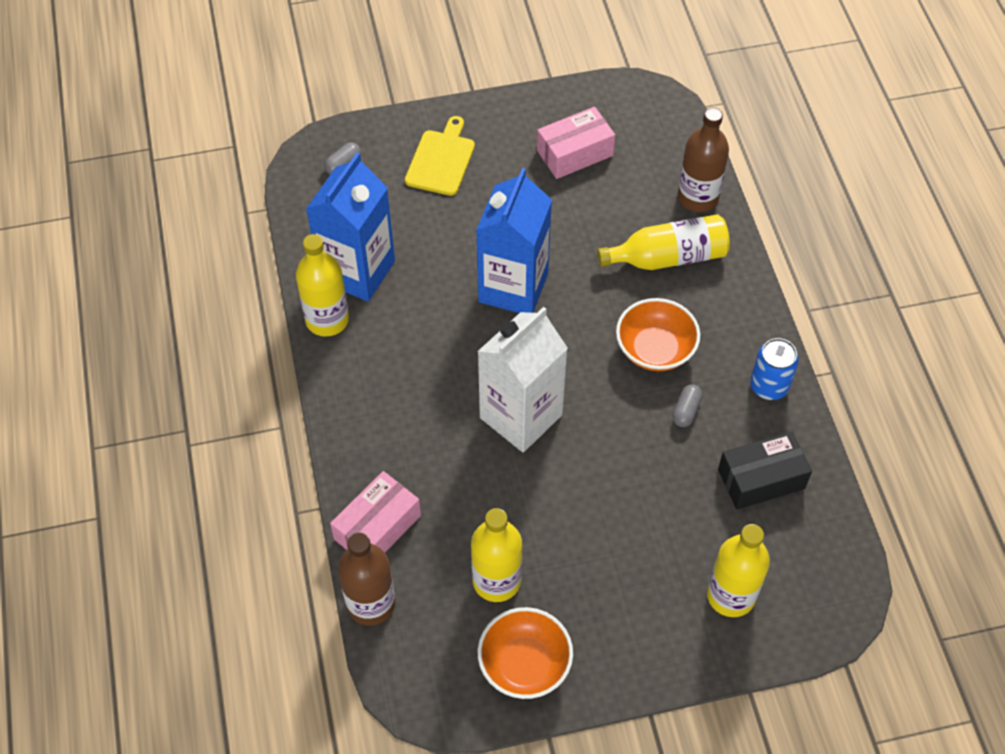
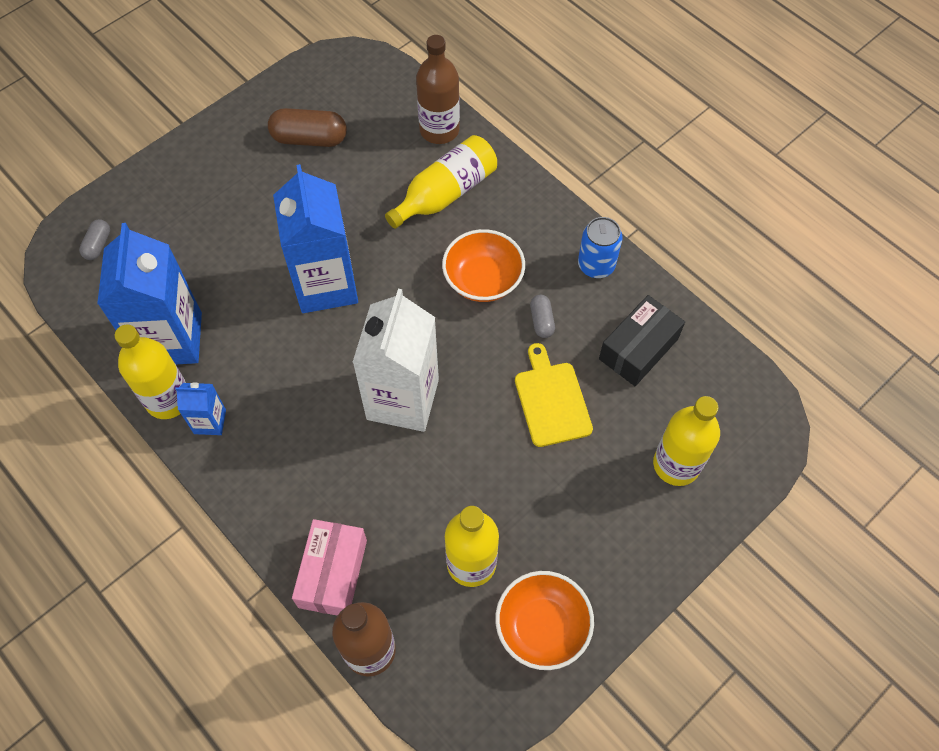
camera: 30 degrees left, 5 degrees up
(350, 354) = (210, 421): none -> blue carton
(441, 160) = (190, 199): yellow cutting board -> yellow cutting board (551, 400)
(575, 153) = (309, 139): pink box -> brown capsule

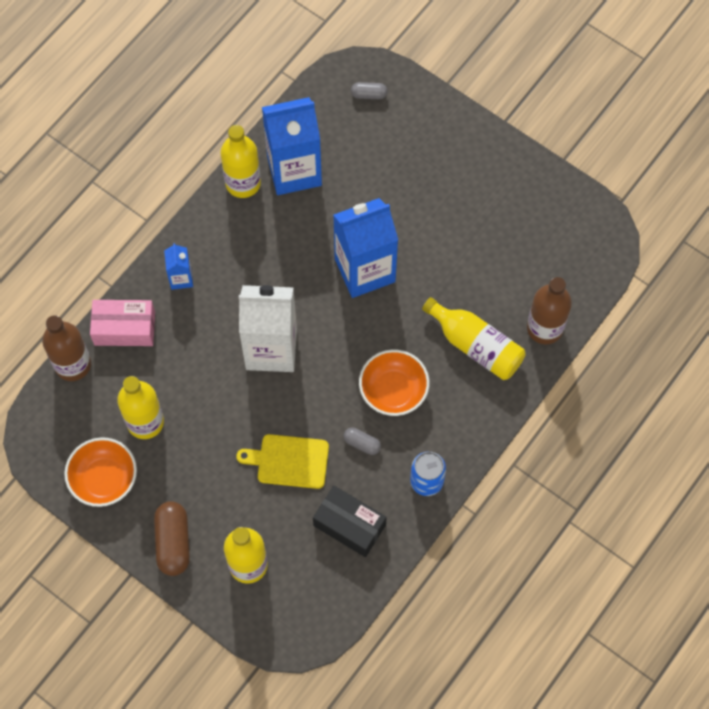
camera: 80 degrees right, 5 degrees up
(210, 421) = (229, 216): blue carton -> blue carton (181, 278)
(309, 139) = (510, 224): brown capsule -> brown capsule (173, 542)
(541, 321) = (362, 443): grey capsule -> grey capsule turned 45 degrees clockwise
(551, 400) = (289, 461): yellow cutting board -> yellow cutting board turned 150 degrees counterclockwise

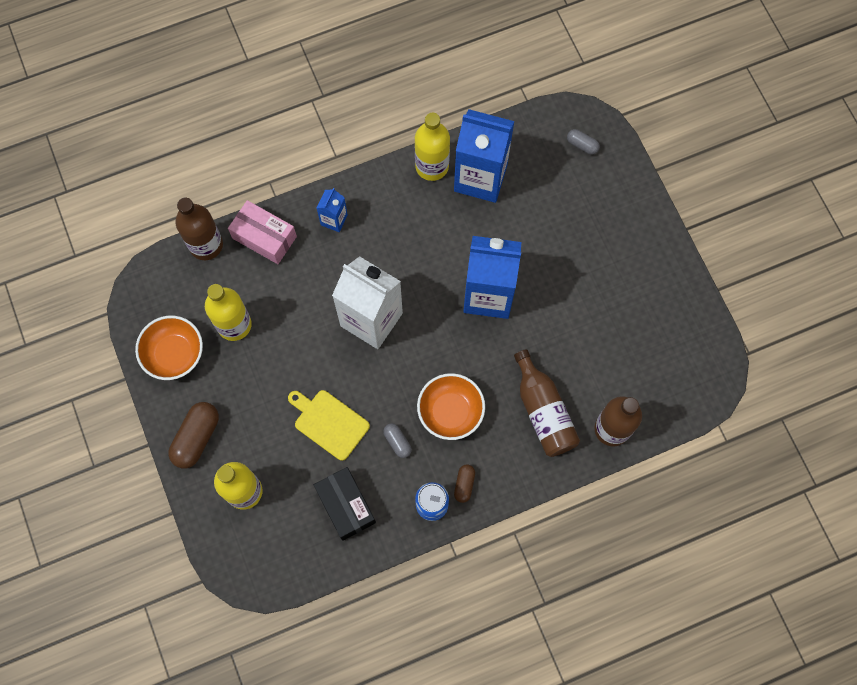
camera: 30 degrees right, 5 degrees up
(444, 447) = (464, 484): none -> brown capsule
(475, 346) = (543, 411): yellow bottle -> brown bottle

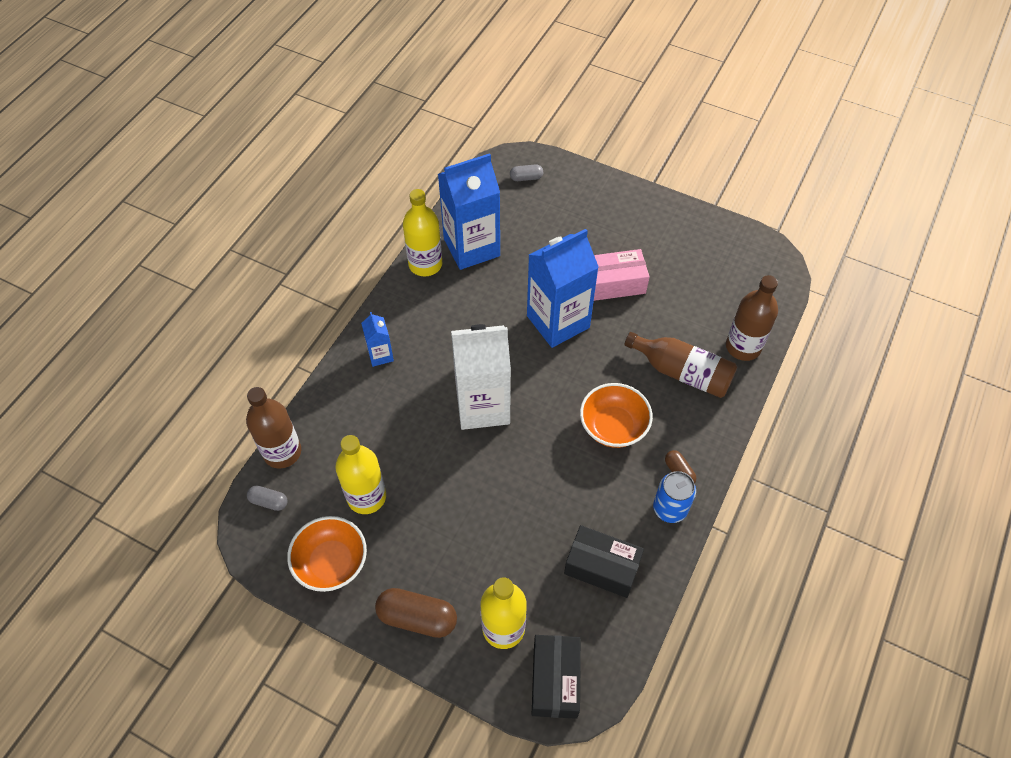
camera: 40 degrees left, 15 degrees down
(196, 438) = (417, 618): brown capsule -> brown capsule turned 60 degrees counterclockwise
(246, 553) = (555, 680): none -> black box
(264, 237) = (331, 409): pink box -> pink box (615, 283)
(329, 423) = (524, 512): yellow cutting board -> none
(397, 442) = (594, 482): grey capsule -> grey capsule (269, 501)

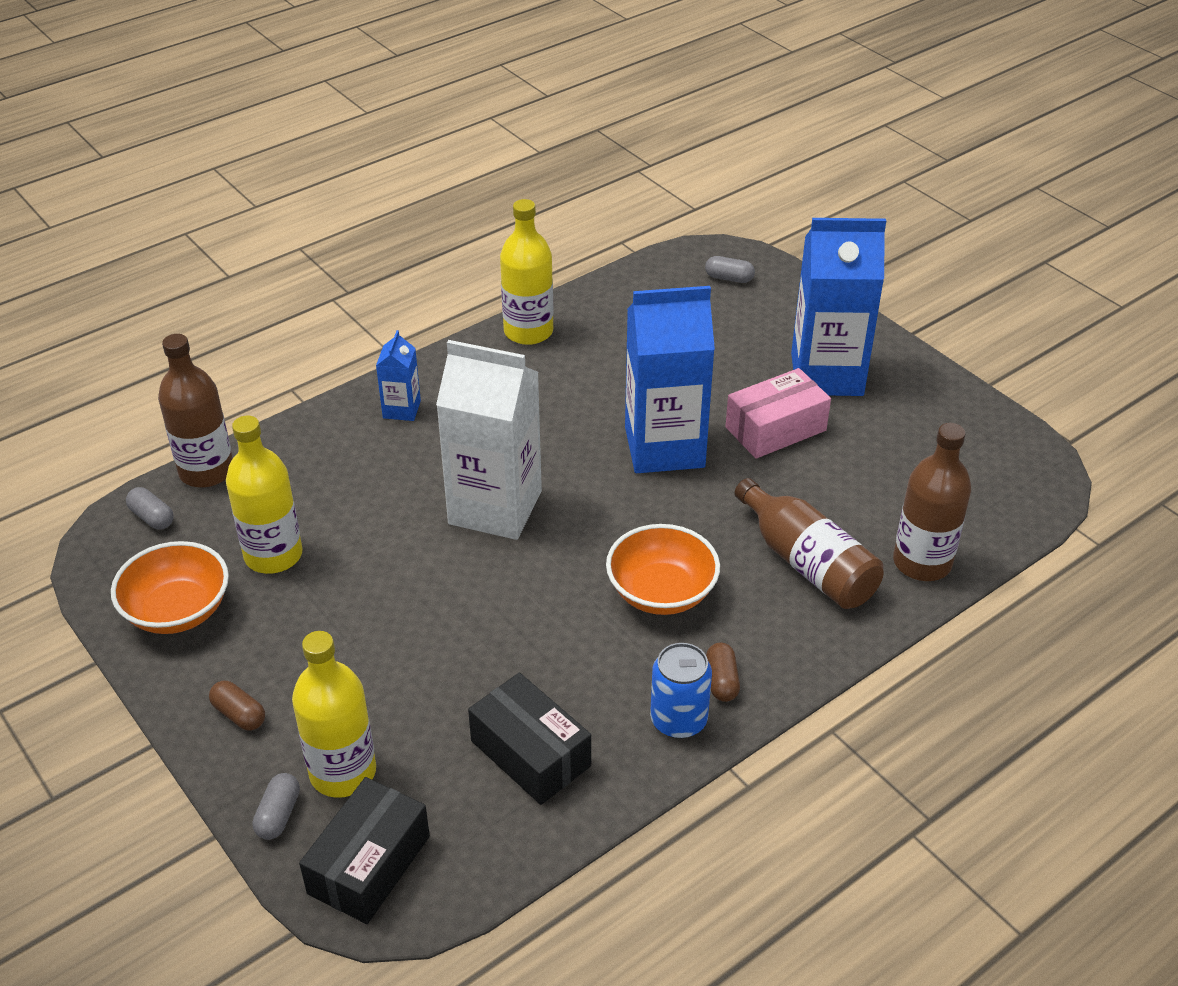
camera: 25 degrees right, 15 degrees down
(417, 618) = (239, 714): brown capsule -> brown capsule, size x0.54
(471, 247) = (602, 331): blue carton -> blue carton (826, 374)
(483, 673) = (278, 815): none -> grey capsule
(615, 283) = (775, 429): pink box -> pink box turned 45 degrees counterclockwise

